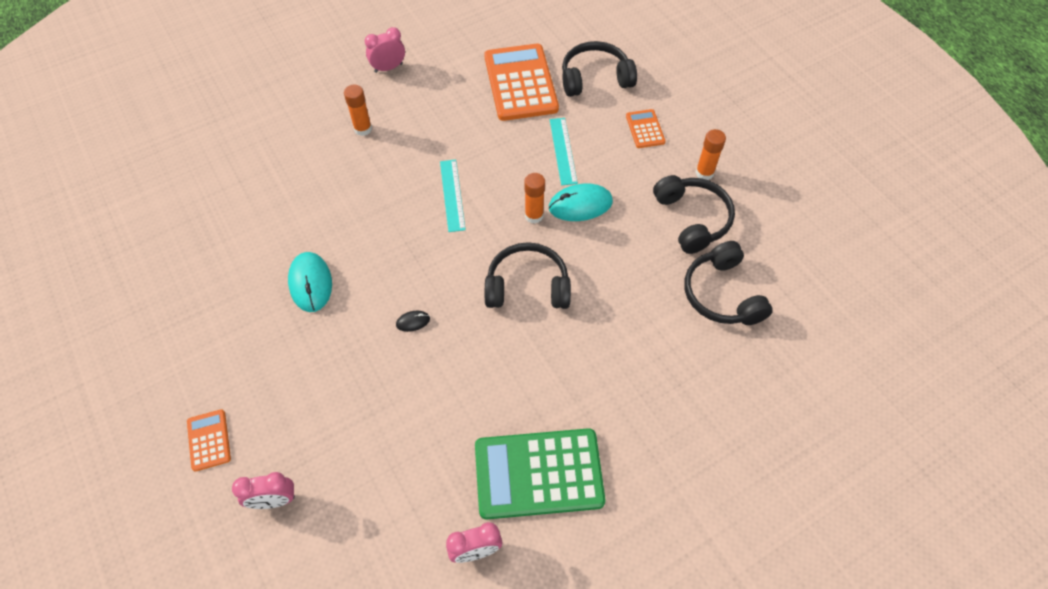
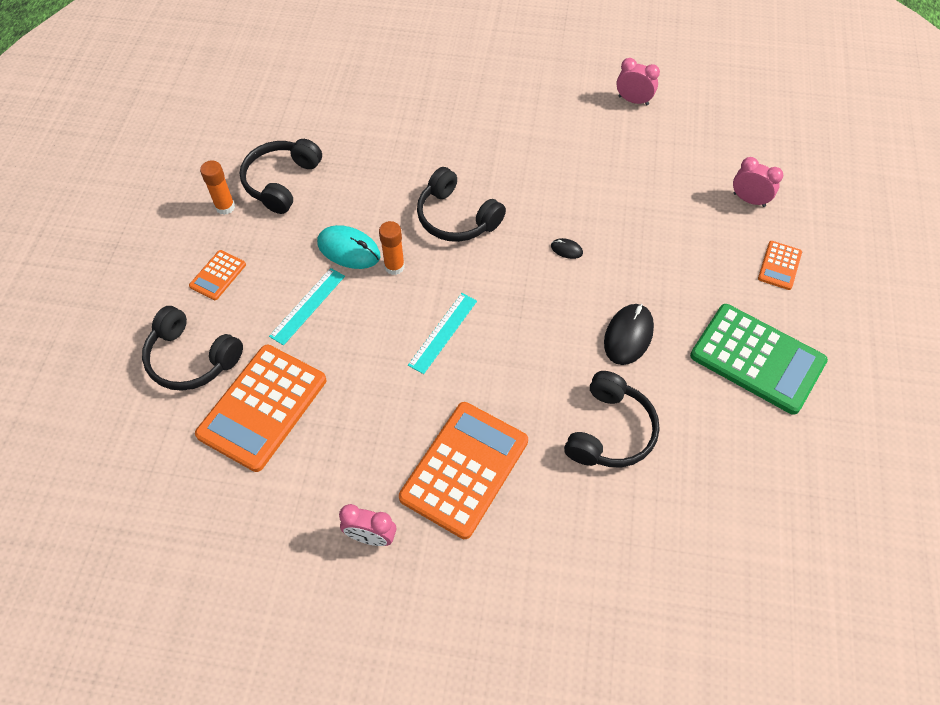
camera: 140 degrees left, 0 degrees up
(310, 283) = (628, 335): turquoise mouse -> black mouse
(363, 129) = (464, 469): orange glue stick -> orange calculator
(538, 474) = (560, 111): green calculator -> green calculator (757, 359)
(722, 294) = (329, 125): black headphones -> black headphones (610, 431)

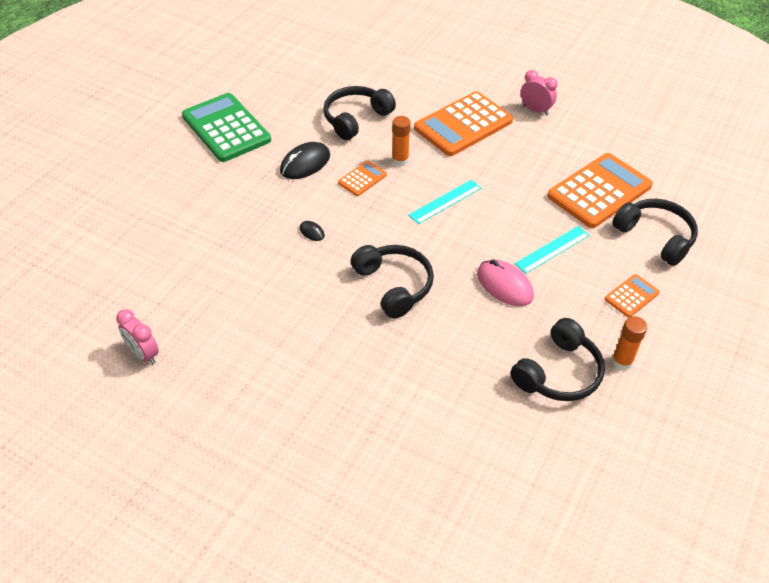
camera: 160 degrees left, 10 degrees down
(349, 249) = (504, 285): turquoise mouse -> pink mouse
(394, 266) = (467, 259): orange glue stick -> orange glue stick (400, 160)
(749, 200) = (127, 227): pink clock -> none
(779, 265) = (153, 175): orange calculator -> orange calculator (362, 179)

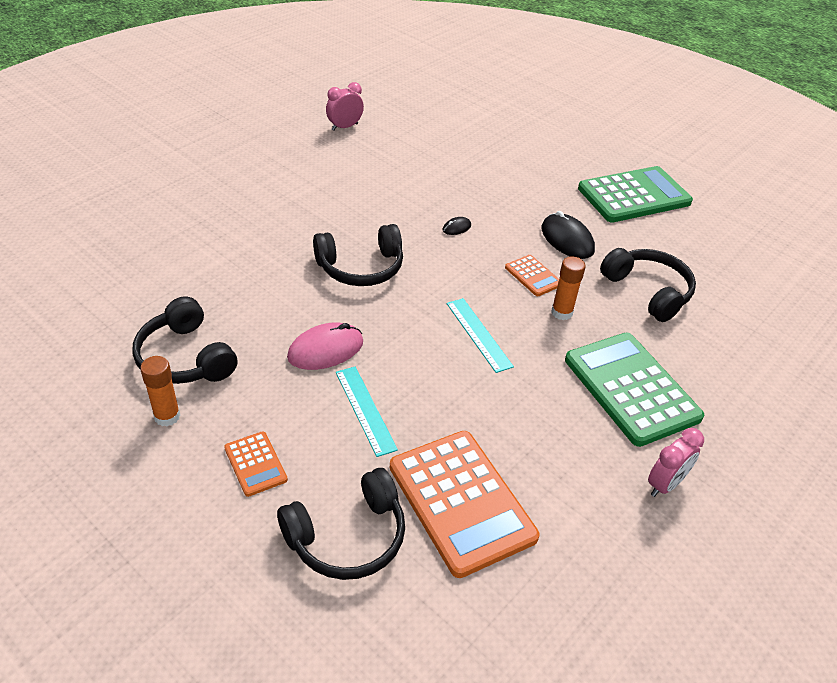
camera: 100 degrees right, 5 degrees down
(463, 125) = (631, 388): orange calculator -> green calculator

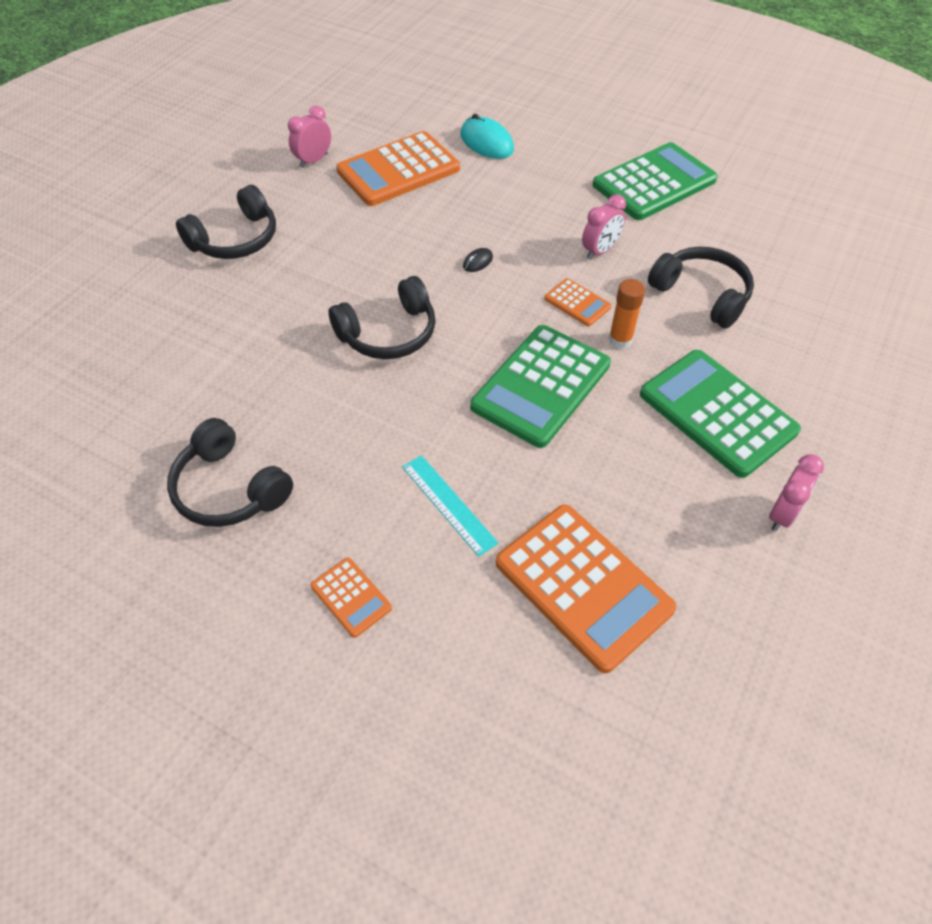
camera: 10 degrees left, 10 degrees up
(167, 416) = (234, 564): orange glue stick -> none
(325, 350) = (382, 442): pink mouse -> none
(347, 537) = (477, 656): black headphones -> black headphones (236, 239)
(413, 146) = (398, 170): none -> orange calculator
(478, 334) = (541, 386): turquoise ruler -> green calculator
(496, 139) = (486, 142): none -> turquoise mouse
(567, 239) = (600, 251): black mouse -> pink clock

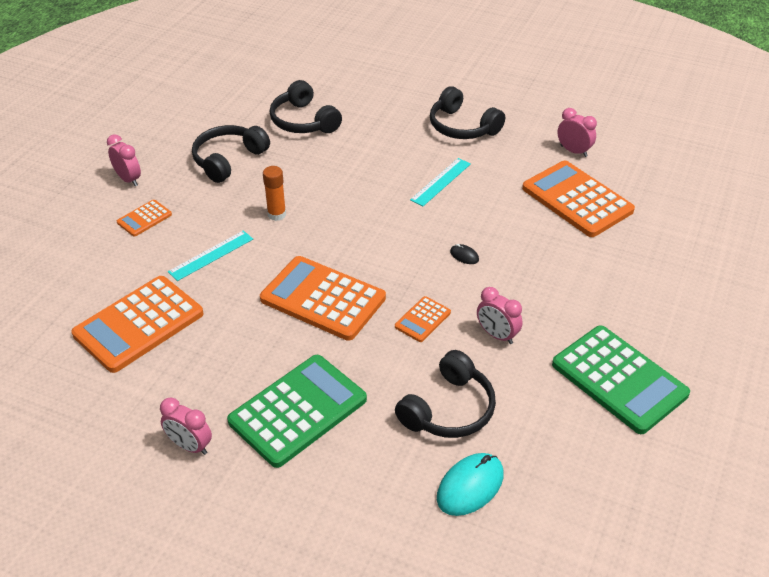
camera: 85 degrees right, 10 degrees down
(241, 630) = (128, 179): none -> pink clock
(342, 268) = (441, 182): none -> turquoise ruler
(389, 333) = (371, 213): black headphones -> black headphones (303, 121)
(486, 142) = (642, 252): turquoise mouse -> turquoise mouse (470, 486)
(541, 386) = (323, 299): green calculator -> orange calculator
(620, 340) = (380, 348): orange glue stick -> orange glue stick (277, 214)

